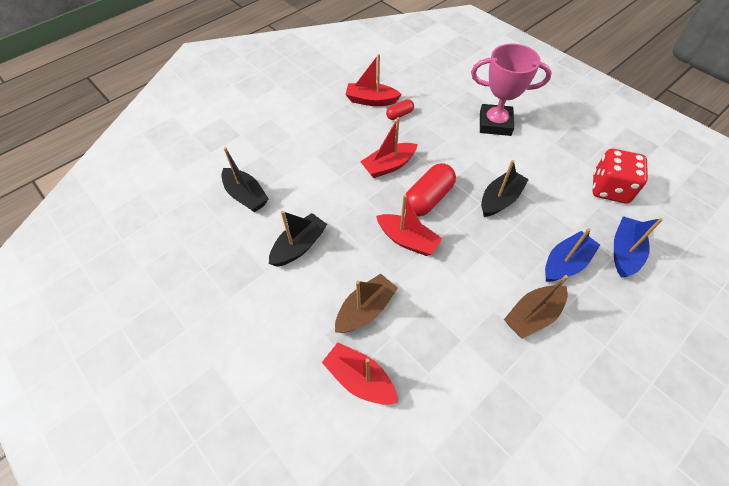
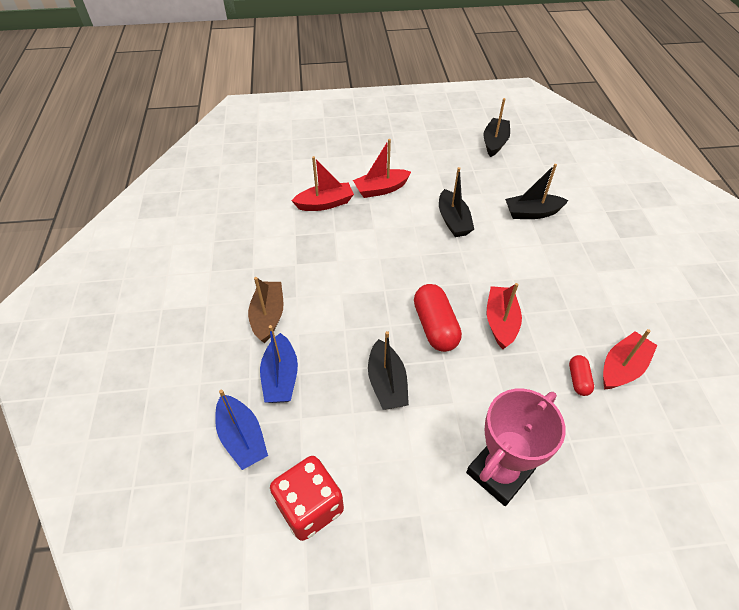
camera: 125 degrees right, 5 degrees down
(137, 273) = (494, 143): none -> black boat
(365, 310) = (367, 229): brown boat -> none
(407, 240) = (403, 284): red boat -> red boat (381, 189)

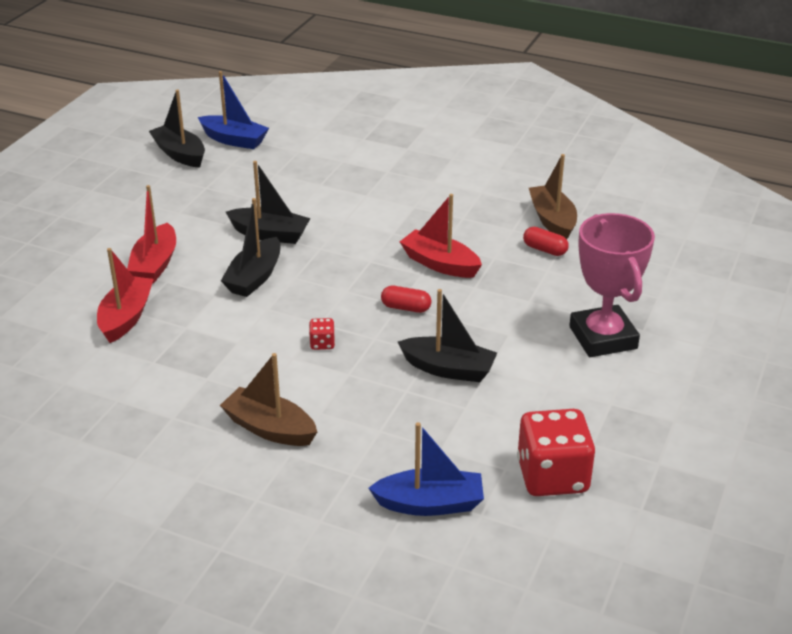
camera: 60 degrees left, 15 degrees down
(281, 377) = (372, 446): blue boat -> blue boat (234, 140)
(364, 301) = (322, 343): none -> red dice
(435, 326) = (406, 308): red capsule -> red capsule, size x0.53
(532, 213) = (317, 180): black boat -> black boat (254, 277)
(622, 368) = (552, 220): red boat -> brown boat

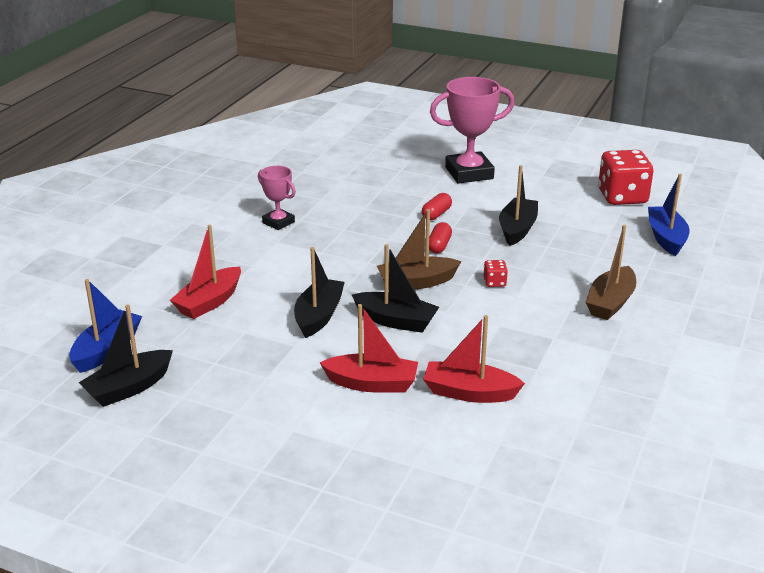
camera: 90 degrees left, 5 degrees down
(440, 264) = (373, 230): red boat -> red boat (209, 302)
(454, 205) = (278, 222): none -> pink trophy
(544, 250) = (353, 187): red capsule -> red capsule (436, 214)
(552, 220) = (309, 182): brown boat -> brown boat (416, 282)

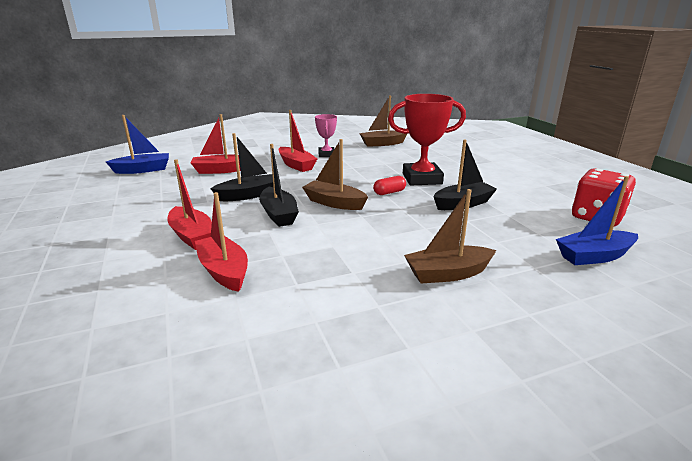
camera: 45 degrees right, 5 degrees down
(129, 388) = (111, 185): black boat -> none
(279, 254) = (296, 165): none -> red boat
(306, 177) = (382, 143): none -> brown boat
(436, 214) = (422, 179): red capsule -> red trophy
(469, 173) = (488, 169): pink trophy -> none
(494, 282) = (383, 223): red dice -> none
(666, 238) = (594, 256): blue boat -> blue boat turned 150 degrees counterclockwise

